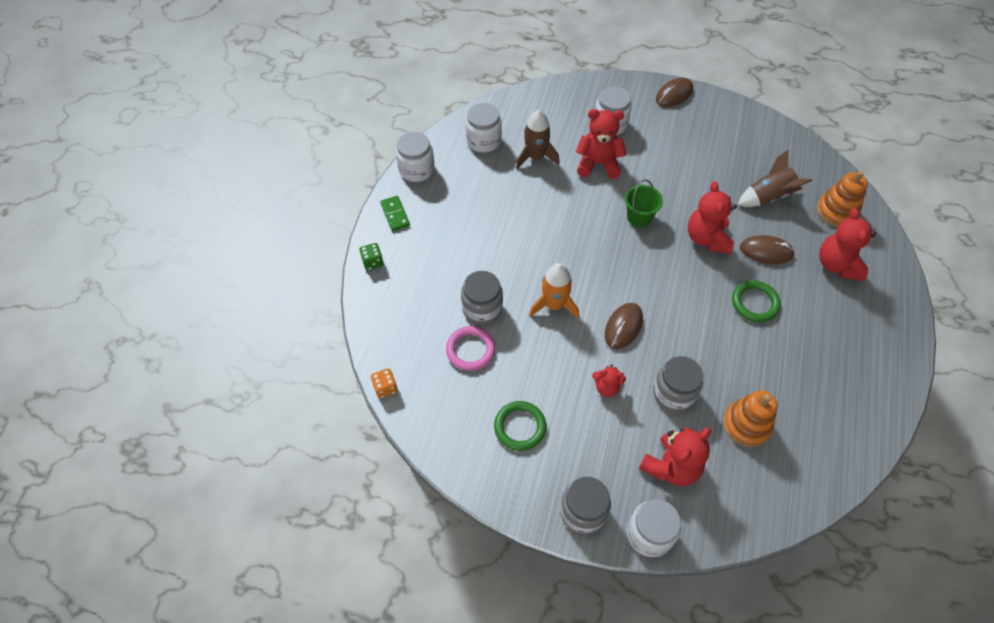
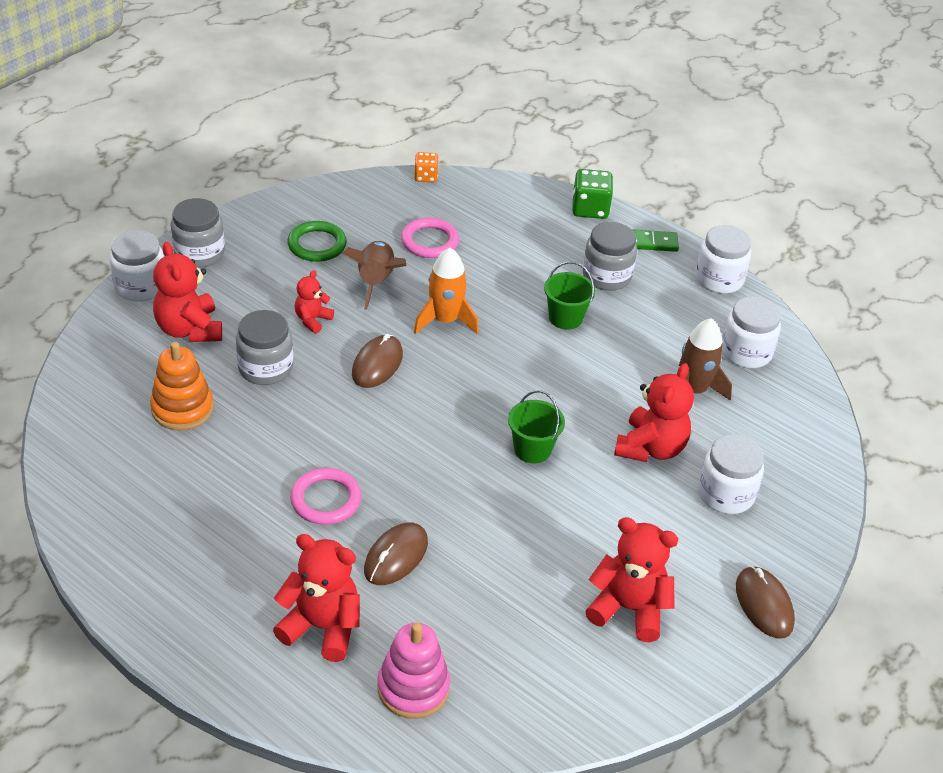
camera: 110 degrees right, 15 degrees down
(372, 262) = (590, 209): green dice -> green dice, size x1.59
(482, 308) = (477, 266): grey jar -> grey jar (606, 276)
(508, 238) = (565, 318): none -> green bucket
(623, 327) = (377, 364): brown mouse -> brown mouse turned 60 degrees clockwise
(707, 238) = (456, 502): red teddy bear -> red teddy bear (628, 609)
(754, 303) = (326, 499): green ring -> pink ring
(768, 197) = (489, 613): brown rocket -> brown rocket (376, 282)
(836, 211) = (413, 688): orange stacking toy -> pink stacking toy

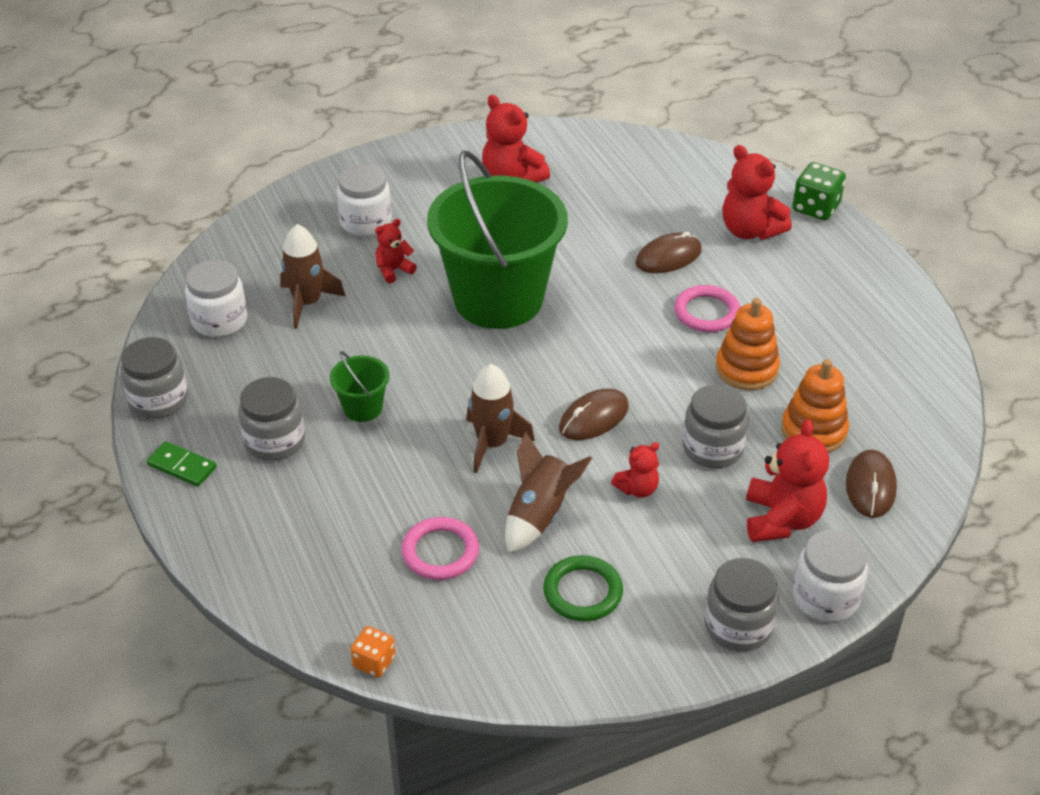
camera: 150 degrees left, 0 degrees up
(263, 450) = (746, 369): none -> orange stacking toy
(413, 688) = (700, 181): pink stacking toy -> none
(445, 320) = (492, 444): orange rocket -> brown rocket
(532, 449) = (498, 299): green bucket -> green bucket, size x2.48
(590, 209) = (207, 537): green dice -> green dice (816, 208)
(650, 448) = (393, 270): red teddy bear -> red teddy bear, size x0.56
(719, 279) = (159, 400): white jar -> grey jar
(764, 604) = (411, 155): brown mouse -> brown mouse (870, 486)

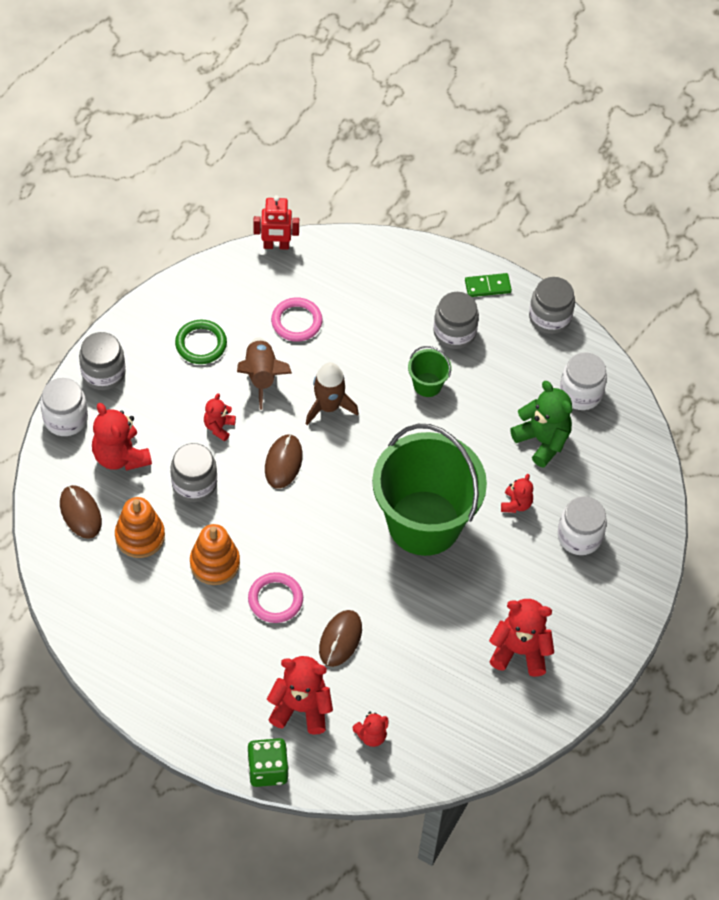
camera: 140 degrees right, 15 degrees up
(307, 303) = (542, 441): brown rocket -> green teddy bear
(374, 662) = (276, 245): orange dice -> red robot
(700, 188) = (371, 735): none -> red teddy bear

